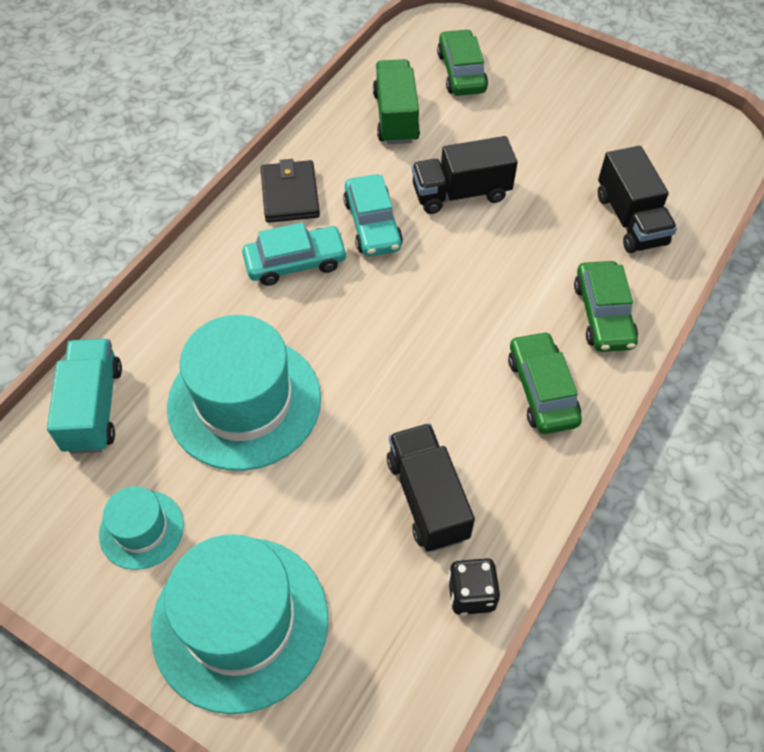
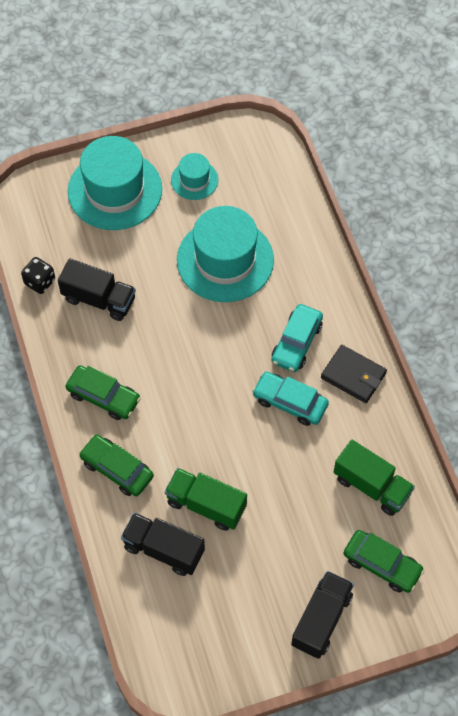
camera: 130 degrees right, 5 degrees up
(93, 408) = (281, 196): turquoise truck -> none
(461, 193) = (271, 470): black truck -> black truck (321, 620)
(551, 218) = (206, 505): none -> green truck

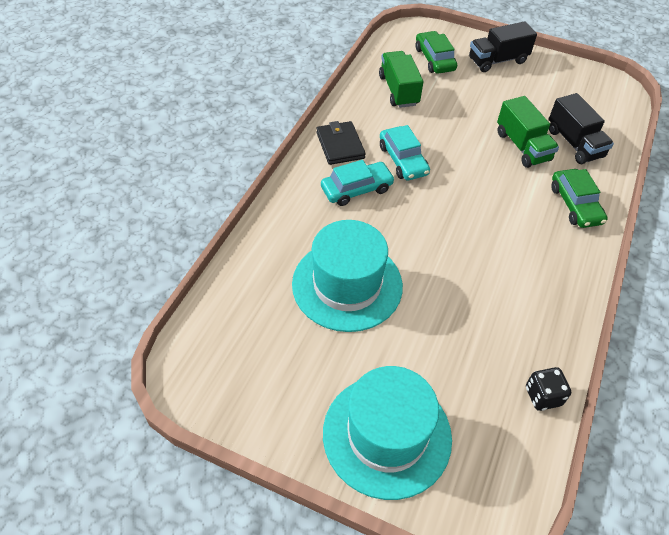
camera: 140 degrees left, 10 degrees down
(99, 299) = (494, 336): black truck -> none
(103, 397) = (550, 257): green car -> none
(194, 180) = (297, 379): turquoise hat -> none

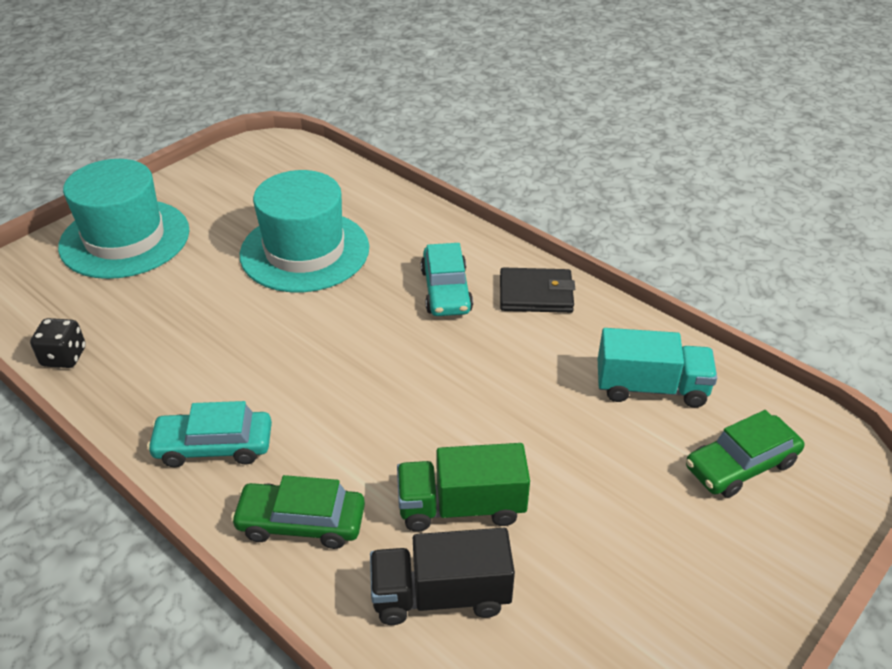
camera: 110 degrees right, 10 degrees down
(398, 90) = (651, 387): green truck -> turquoise truck
(403, 160) = (483, 348): turquoise car -> turquoise car (214, 446)
(434, 59) = (740, 465): green car -> green car turned 150 degrees clockwise
(497, 60) = (729, 571): black truck -> none

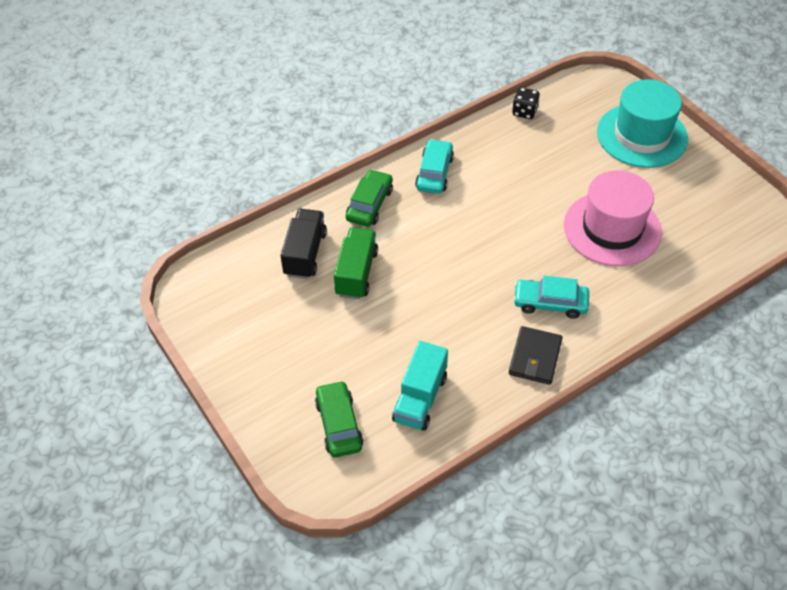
camera: 105 degrees right, 10 degrees up
(305, 251) = (612, 228): turquoise hat -> pink hat

